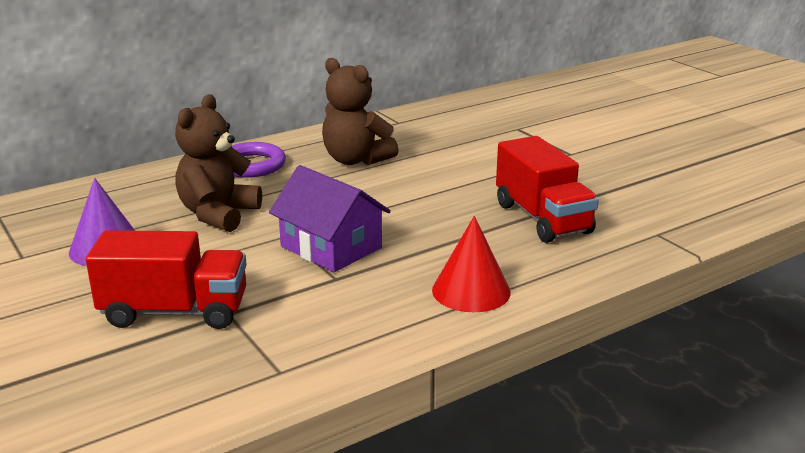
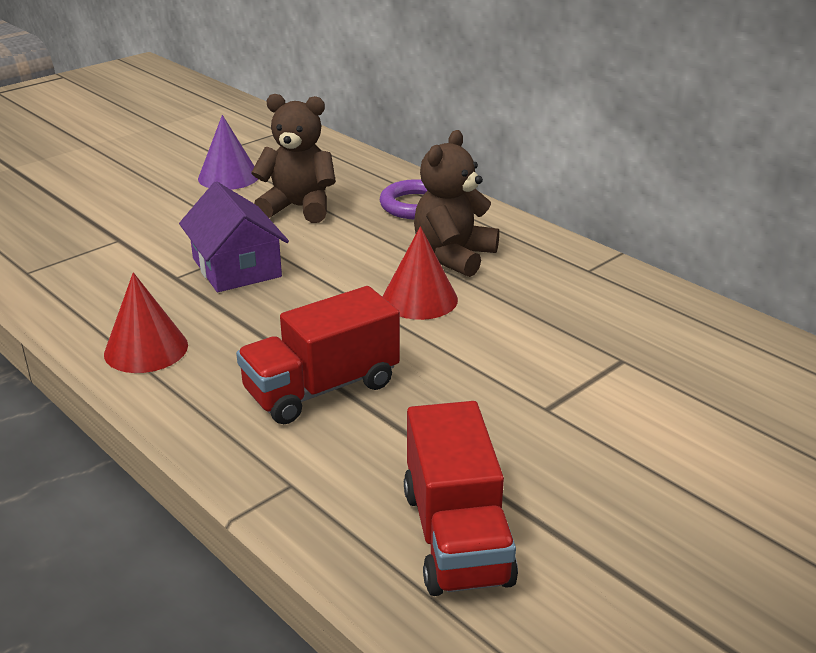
camera: 80 degrees right, 5 degrees up
(175, 312) = (123, 219): red truck -> red truck (456, 536)
(331, 247) = (237, 267): purple house -> purple house turned 60 degrees counterclockwise
(420, 177) = (419, 299): none -> red cone

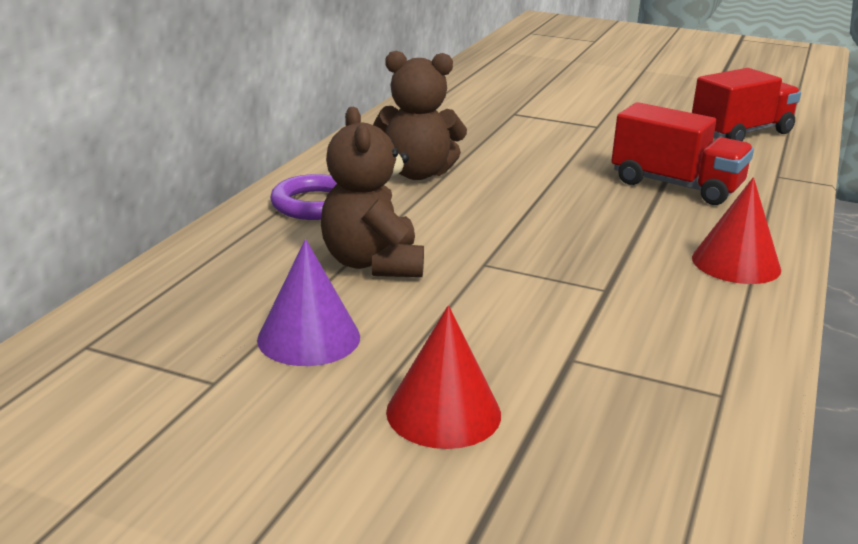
camera: 115 degrees left, 5 degrees down
(237, 267) = (548, 262): purple house -> none
(419, 299) = (509, 175): red cone -> red cone (443, 412)

